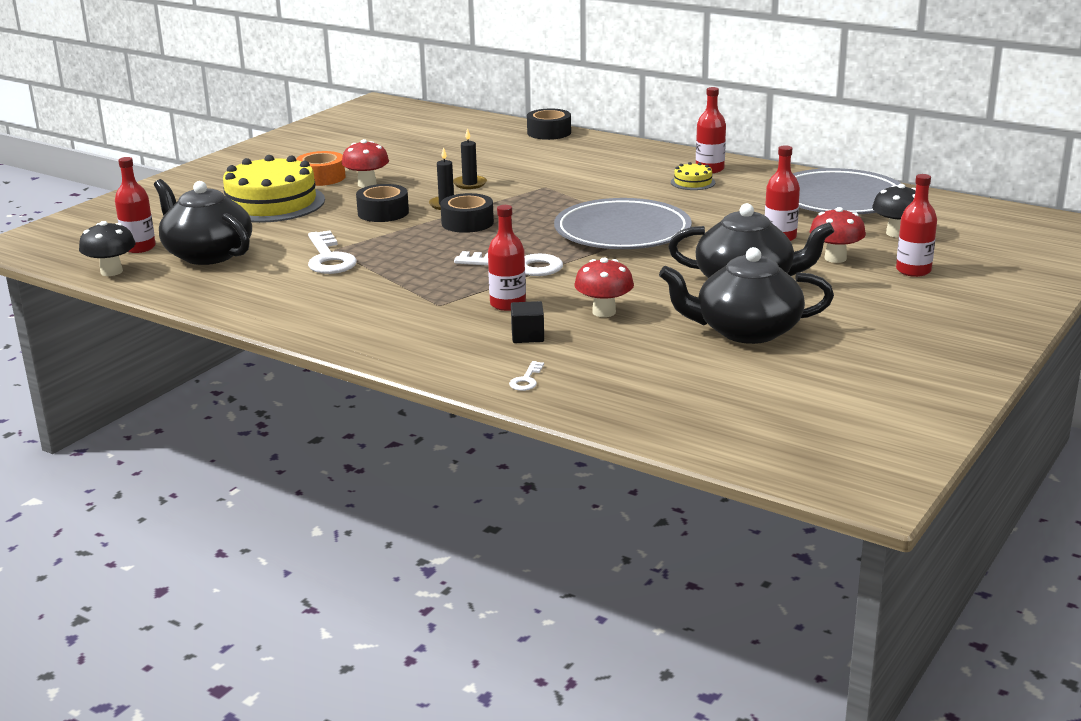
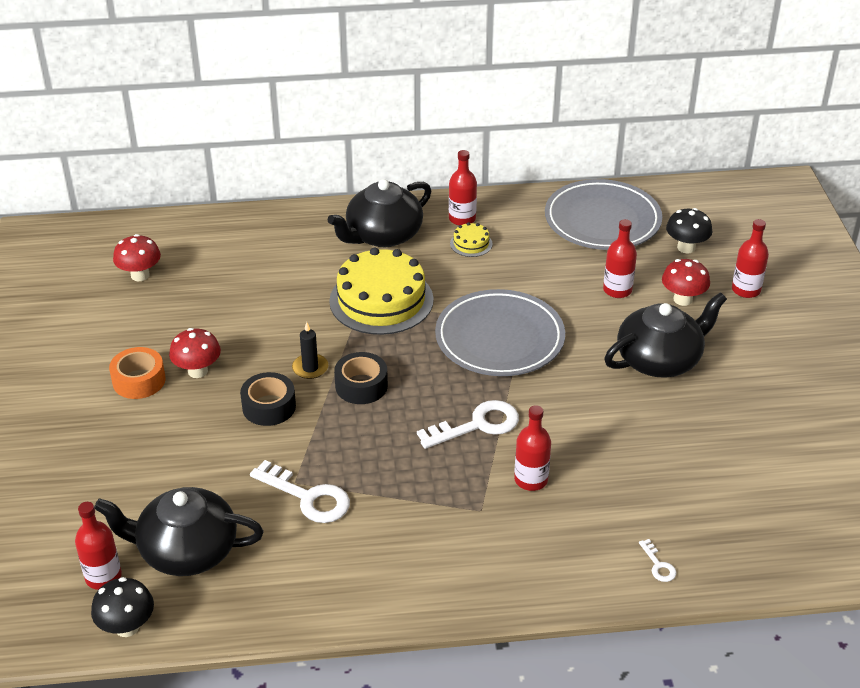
camera: 40 degrees left, 15 degrees up
(271, 203) = (143, 443): yellow cake -> yellow cake (381, 300)
(470, 184) = (291, 328): black candle -> none
(527, 336) = (594, 511): black cube -> none
(549, 132) = (264, 218): black tape -> none
(604, 312) = (610, 450): red mushroom -> red mushroom (140, 275)
(746, 331) = (727, 420): black teapot -> black teapot (383, 235)

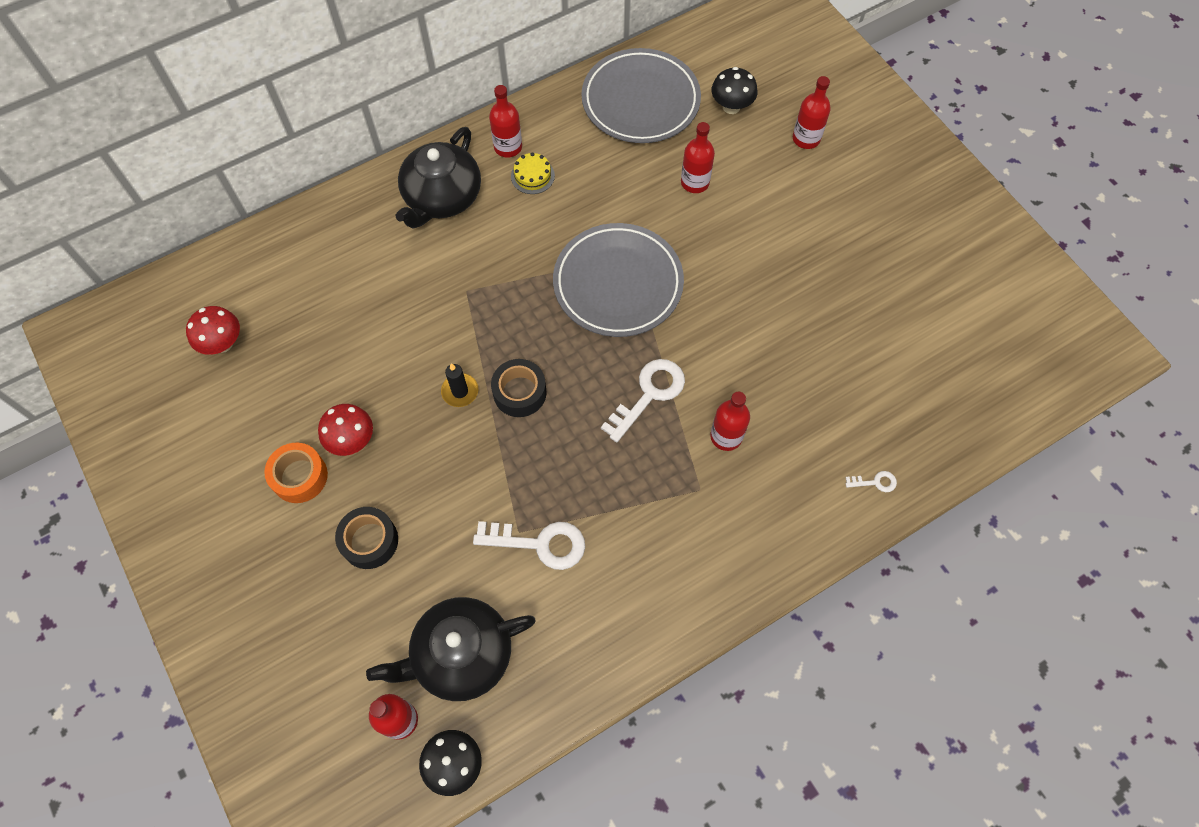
camera: 25 degrees left, 25 degrees up
(269, 406) = (446, 454): black tape -> black tape (369, 541)
(381, 300) = (483, 280): yellow cake -> none
(658, 565) = (875, 482): white key -> white key turned 45 degrees counterclockwise
(660, 359) = (770, 251): black teapot -> none
(682, 299) = (757, 171): red mushroom -> none

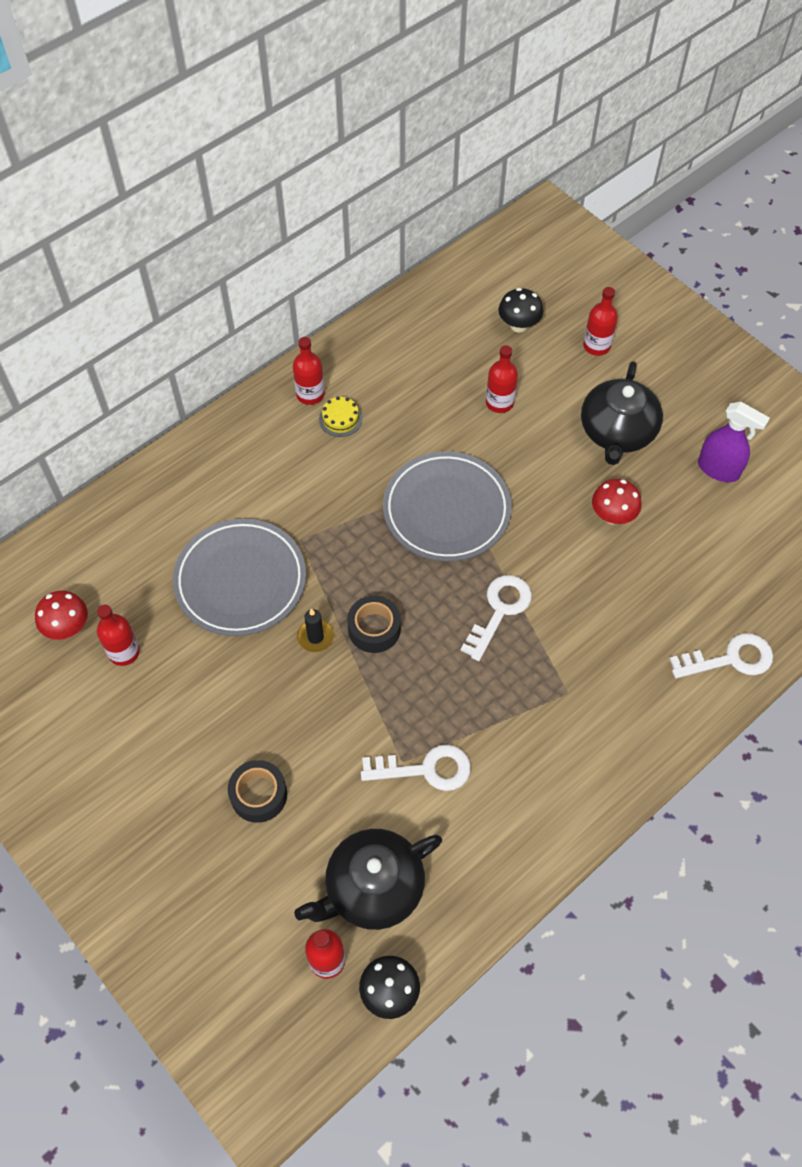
camera: 10 degrees left, 5 degrees down
(299, 476) = (175, 744): orange tape -> none
(352, 440) = (219, 701): red mushroom -> red mushroom (612, 516)
(442, 197) = (255, 452): black teapot -> black teapot (617, 432)
(640, 101) = (430, 331): grey plate -> grey plate (240, 580)
(726, 436) = (581, 639): red bottle -> red bottle (124, 652)
(875, 482) = (730, 659): white key -> white key, size x2.12
(905, 284) = (718, 469): none -> purple spray bottle

